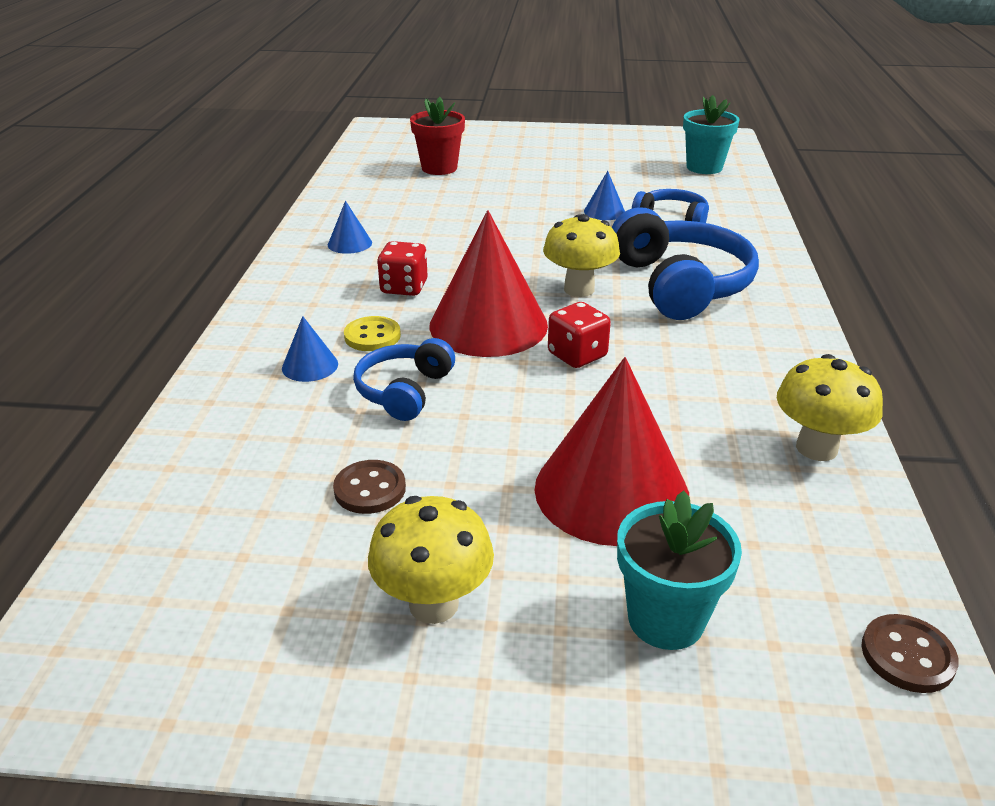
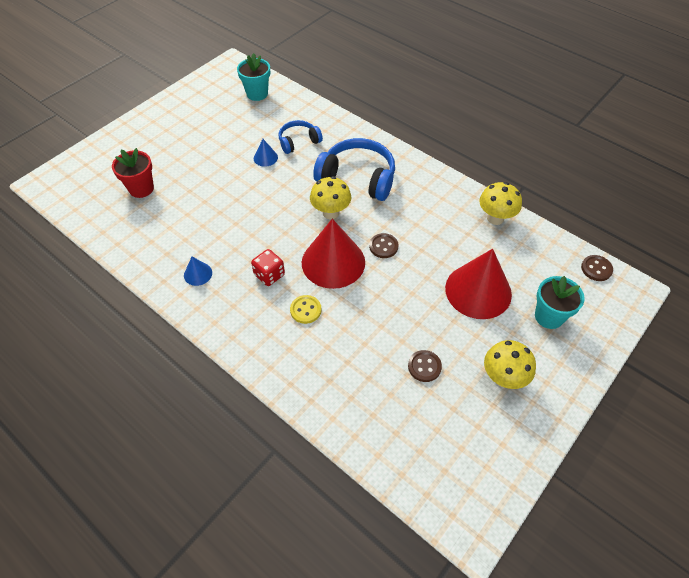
camera: 55 degrees left, 20 degrees up
(310, 366) = (312, 347): blue cone -> none
(404, 391) = (363, 321): blue headphones -> none
(577, 355) = (383, 246): red dice -> brown button

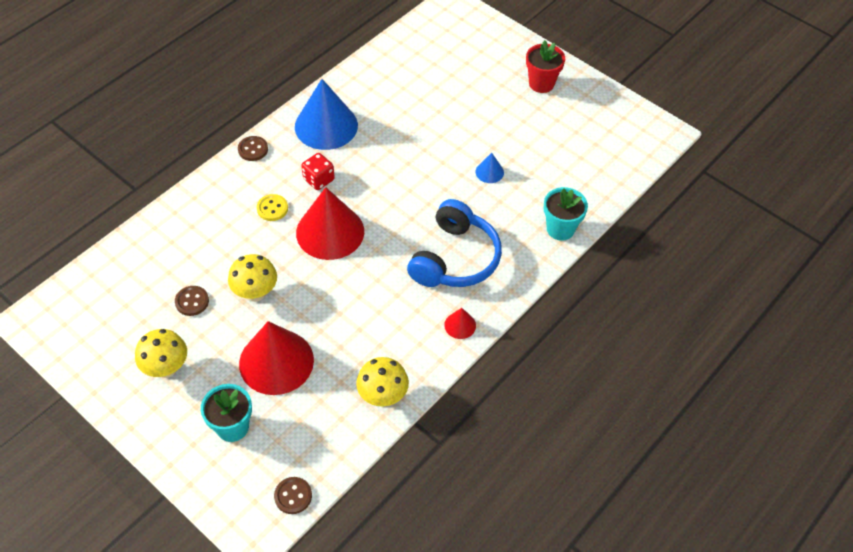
camera: 90 degrees right, 0 degrees up
(141, 189) = (442, 74): red flower pot -> red flower pot (541, 83)
(198, 274) = (326, 126): blue cone -> blue cone, size x2.28
(257, 94) = (605, 160): turquoise flower pot -> turquoise flower pot (560, 229)
(298, 141) = (518, 202): blue headphones -> none
(331, 213) = (400, 231): yellow mushroom -> yellow mushroom (255, 293)
(383, 246) = (347, 277): brown button -> brown button (253, 149)
(422, 175) = (460, 325): none -> red cone

